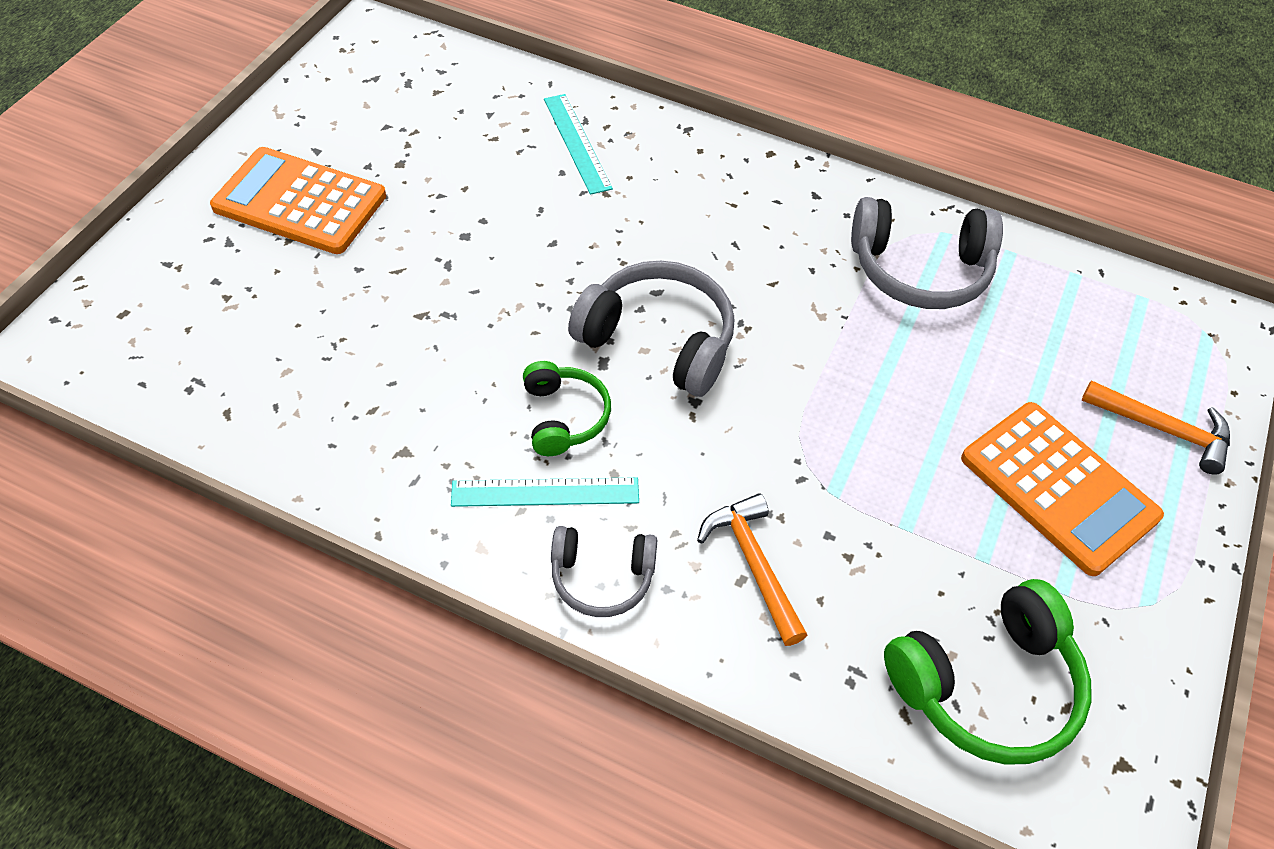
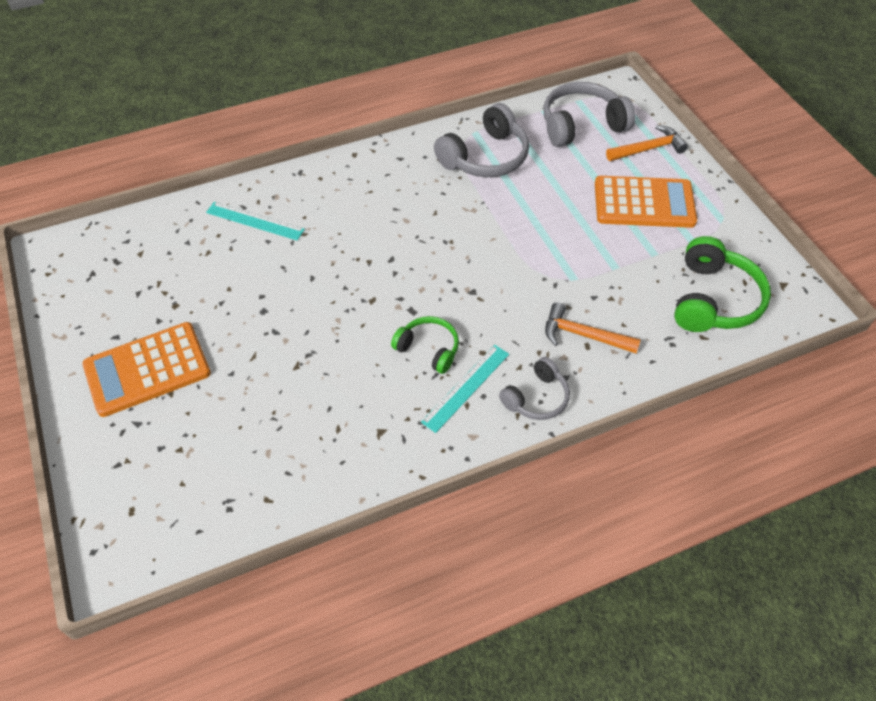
camera: 45 degrees left, 0 degrees up
(658, 340) = (422, 279): grey headphones -> grey headphones (581, 125)

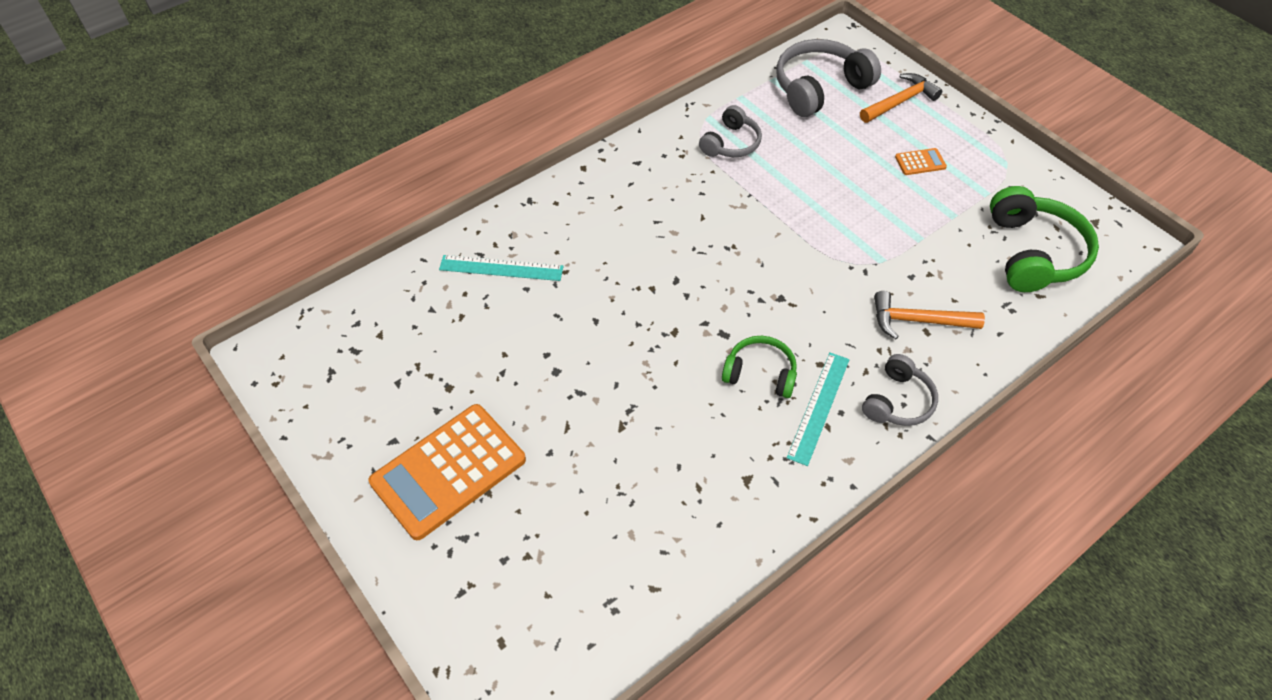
camera: 15 degrees left, 0 degrees up
(485, 157) = (731, 143): grey headphones -> grey headphones, size x0.60
(644, 203) = (920, 162): orange calculator -> orange calculator, size x0.41

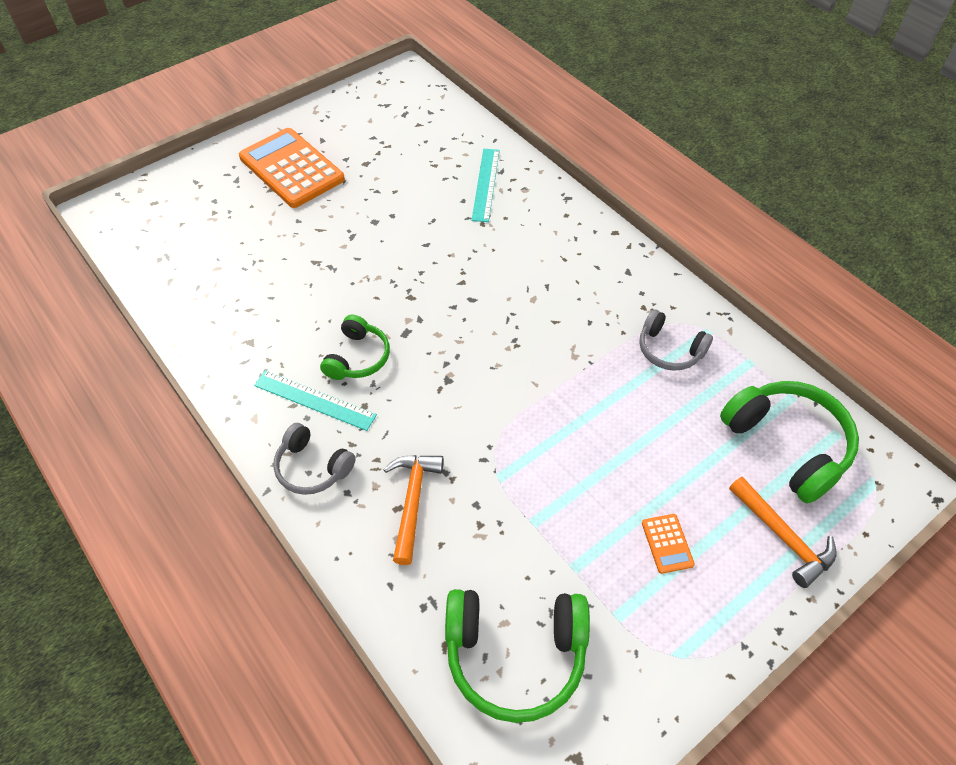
camera: 90 degrees right, 0 degrees up
(819, 88) = (787, 445): grey headphones -> green headphones

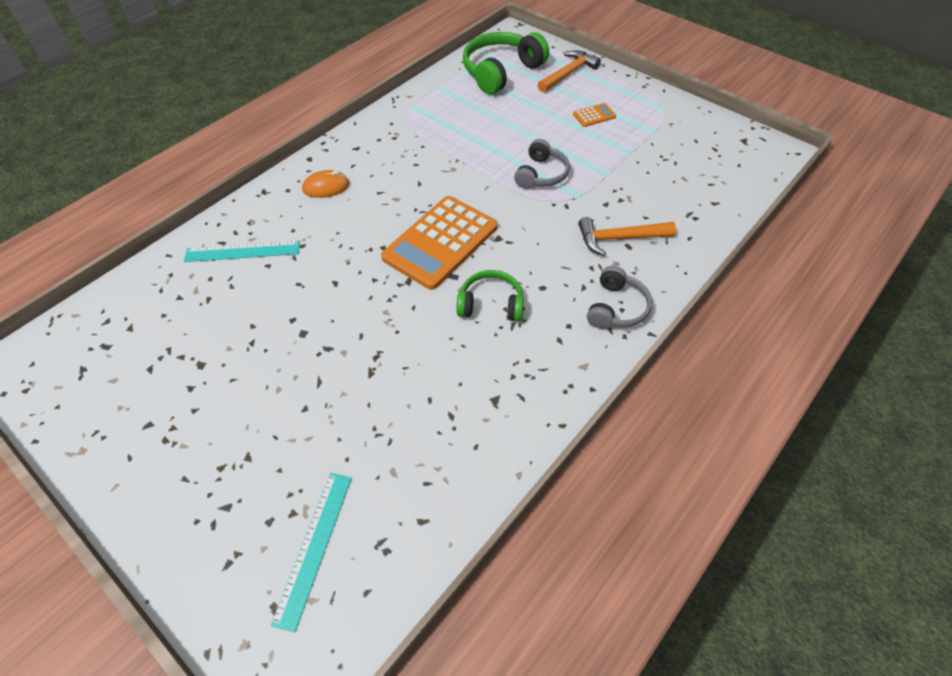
camera: 100 degrees left, 0 degrees up
(292, 168) = (206, 444): orange calculator -> orange calculator (440, 242)
(314, 400) = (548, 324): turquoise ruler -> turquoise ruler (314, 547)
(515, 655) = (701, 171): green headphones -> none
(564, 244) = (326, 187): none -> orange mouse
(669, 350) = (435, 122): grey headphones -> grey headphones (541, 174)

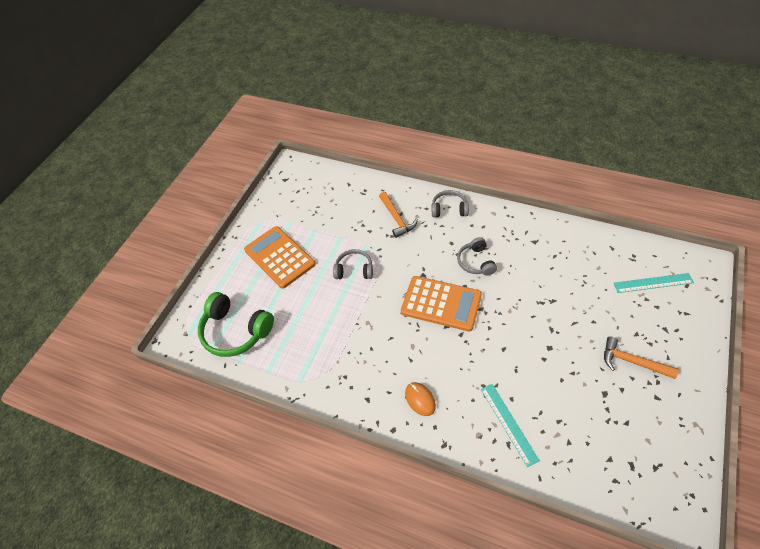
camera: 105 degrees left, 0 degrees up
(491, 304) = (476, 262): green headphones -> grey headphones
(568, 73) = (228, 285): orange hammer -> orange hammer (632, 362)
(594, 115) = (279, 257): orange calculator -> orange calculator, size x2.41

